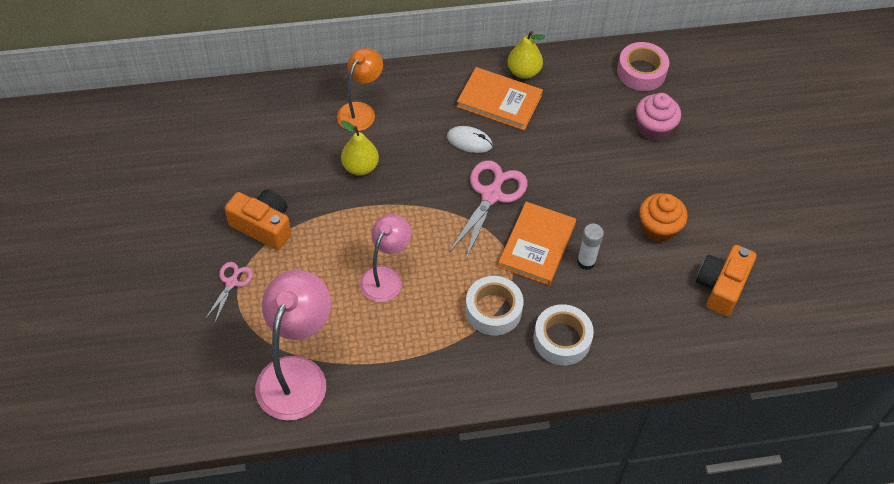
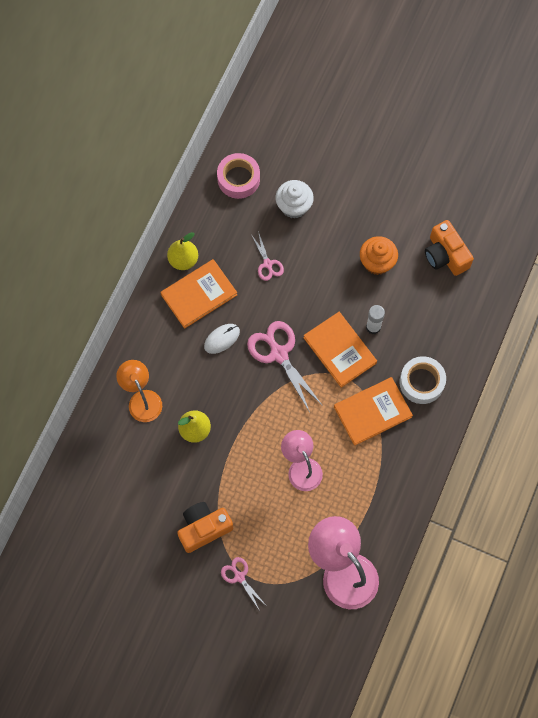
camera: 55 degrees left, 15 degrees up
(493, 310) = (372, 412): white tape -> orange book
(576, 138) = (267, 264): none -> pink scissors
(654, 129) = (294, 206): pink cupcake -> white cupcake

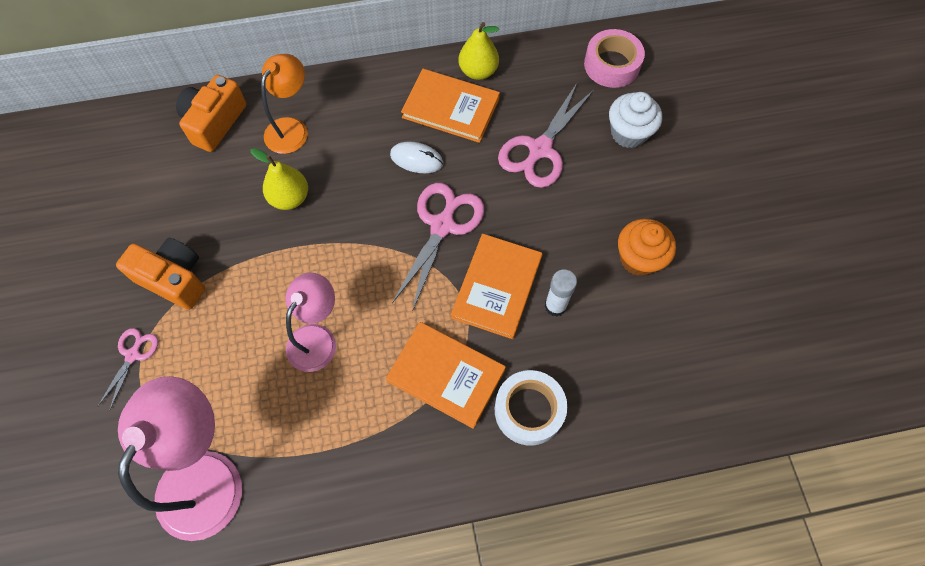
camera: 55 degrees right, 5 degrees down
(267, 264) = (540, 149): pink scissors -> pink scissors, size x1.83
(445, 255) = (717, 330): orange camera -> orange camera (214, 122)

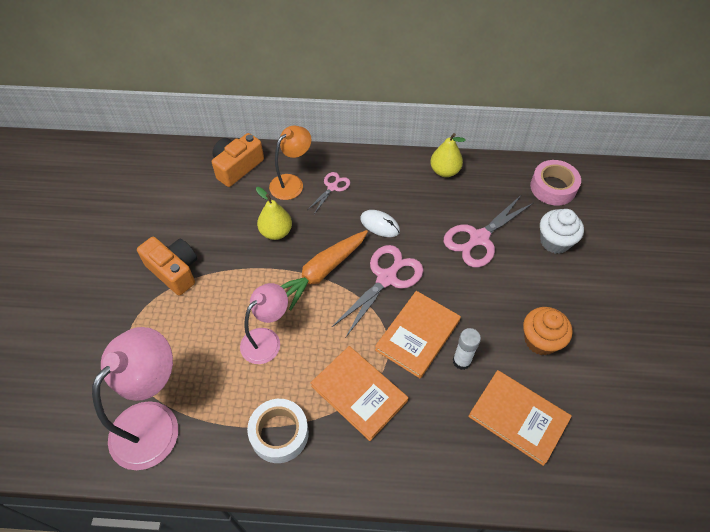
camera: 15 degrees right, 10 degrees down
(133, 355) = (128, 318): pink scissors -> pink scissors (332, 187)
(362, 236) = (322, 272): none -> orange carrot
(450, 108) = (416, 193): orange book -> orange book (518, 417)
(529, 410) = (419, 438): white tape -> white tape (279, 433)

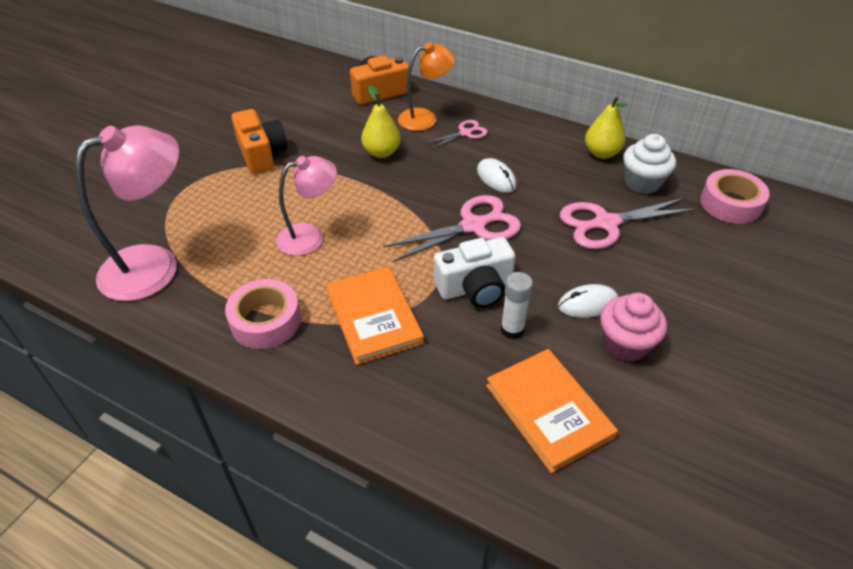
camera: 25 degrees right, 10 degrees down
(279, 433) = (265, 321): white tape -> pink tape
(322, 272) = (406, 199): orange carrot -> none
(417, 335) = (475, 287): orange book -> white camera
(500, 316) = (588, 304): none -> white mouse
(540, 340) = (625, 344): orange cupcake -> pink cupcake
(555, 241) = (702, 255): white cupcake -> white cupcake (642, 183)

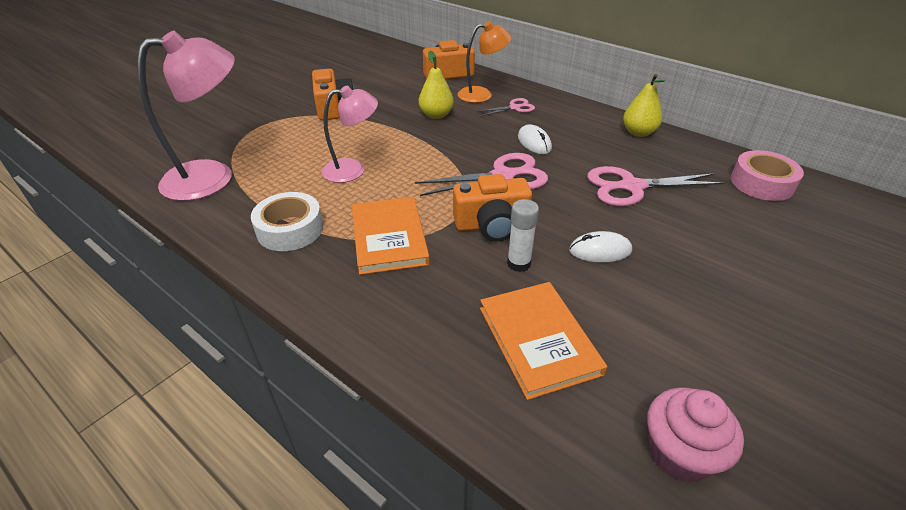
camera: 10 degrees right, 5 degrees down
(265, 321) = (290, 229): pink tape -> white tape
(475, 287) = (492, 225): white camera -> orange camera
(625, 344) = (632, 290): pink cupcake -> pink cupcake (679, 453)
(642, 183) = (674, 158): white cupcake -> none

